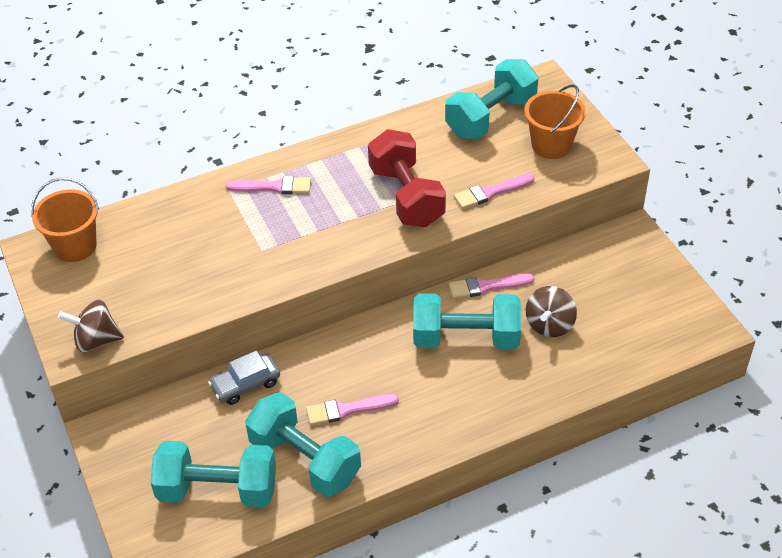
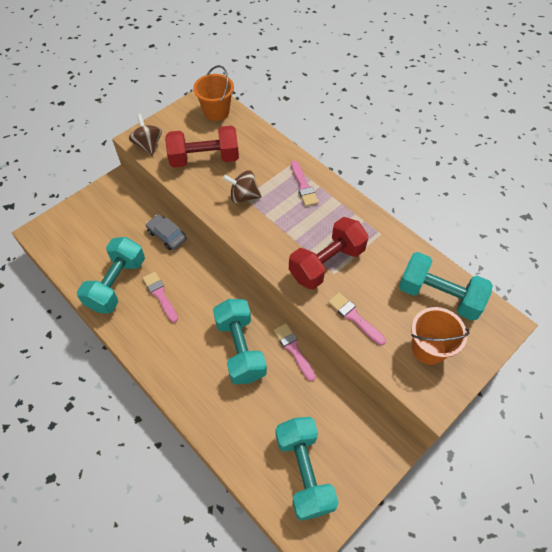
camera: 70 degrees right, 10 degrees up
(165, 278) = (204, 159): none -> red dumbbell
(218, 490) = (87, 247): turquoise dumbbell -> turquoise dumbbell (304, 472)
(549, 324) = (271, 403): brown spinning top -> brown spinning top (243, 196)

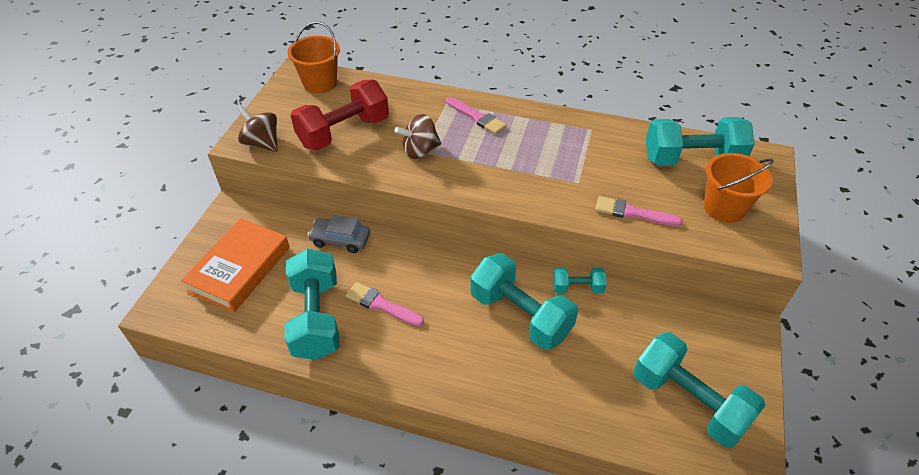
camera: 30 degrees left, 10 degrees down
(96, 227) = (240, 269): none -> orange book
(293, 349) = (577, 288): pink brush -> turquoise dumbbell
(326, 263) = (562, 176): red dumbbell -> none

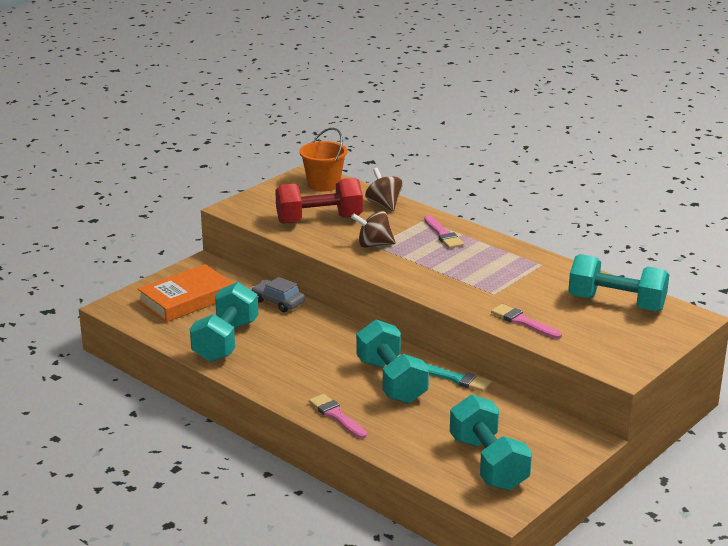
camera: 25 degrees right, 20 degrees down
(262, 143) = (247, 212): brown spinning top -> brown spinning top (384, 204)
(381, 304) = (282, 347): pink brush -> pink brush (336, 416)
(577, 288) = (456, 379): turquoise dumbbell -> turquoise brush
(724, 208) = (611, 338): orange bucket -> none

